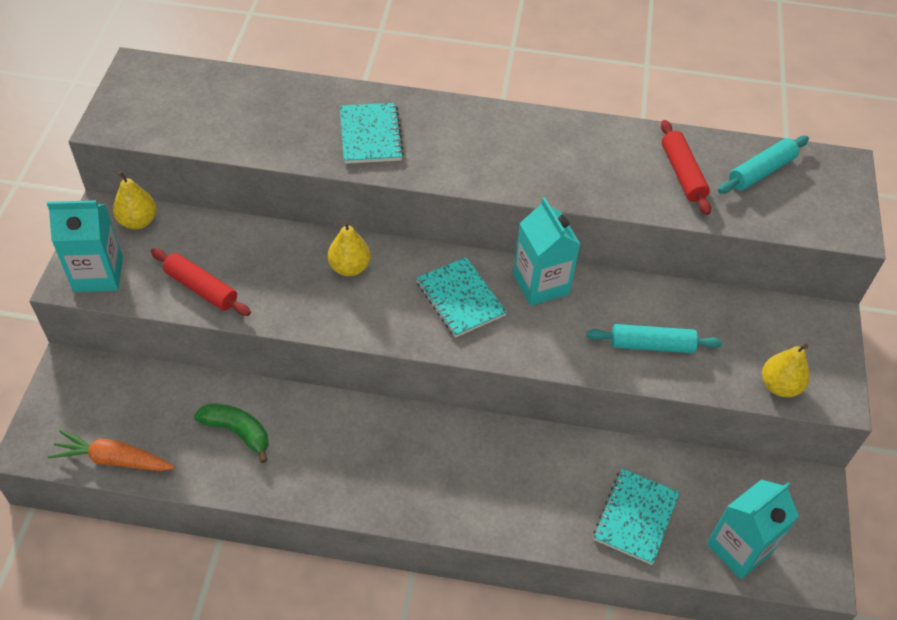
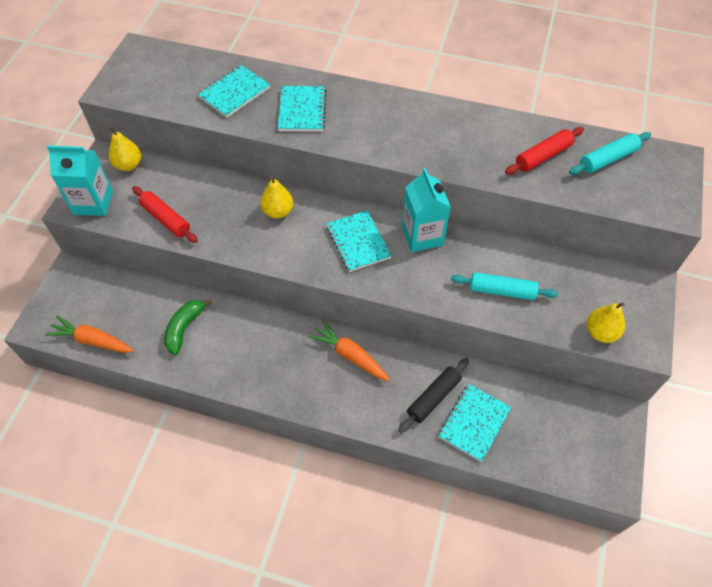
camera: 10 degrees right, 5 degrees up
(237, 432) = (184, 328): green banana -> green banana turned 105 degrees counterclockwise
(278, 118) = (234, 93): none -> turquoise notebook
(464, 447) = (350, 355): none -> orange carrot
(579, 490) = (433, 398): none -> black rolling pin
(682, 173) = (543, 156): red rolling pin -> red rolling pin turned 60 degrees clockwise
(739, 548) = (552, 456): turquoise carton -> none

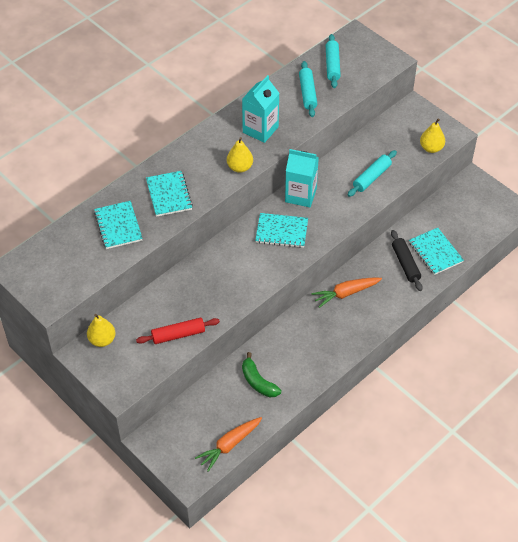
camera: 60 degrees left, 5 degrees down
(93, 202) = (126, 376): turquoise carton -> turquoise carton (260, 129)
(278, 211) = (221, 264): yellow pear -> yellow pear (240, 167)
(302, 110) = (169, 195): turquoise notebook -> turquoise notebook turned 45 degrees clockwise
(543, 156) = (307, 93): red rolling pin -> turquoise rolling pin

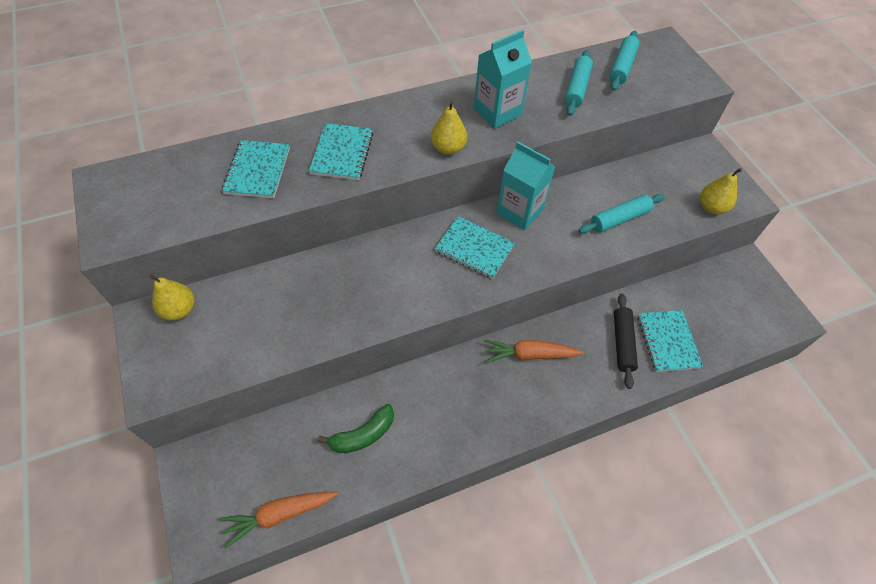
camera: 20 degrees right, 5 degrees up
(178, 335) = (273, 339): red rolling pin -> none
(258, 382) = (363, 435): green banana -> green banana turned 105 degrees counterclockwise

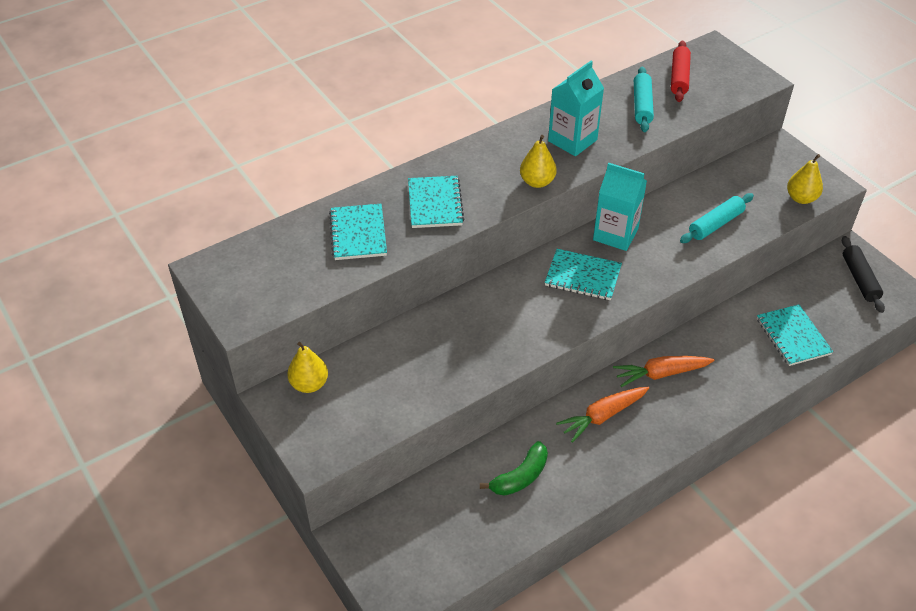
camera: 10 degrees left, 10 degrees down
(279, 515) = (464, 562): orange carrot -> orange carrot (602, 416)
(622, 67) = (679, 77): turquoise rolling pin -> red rolling pin
(622, 343) = (749, 346): black rolling pin -> black rolling pin (859, 279)

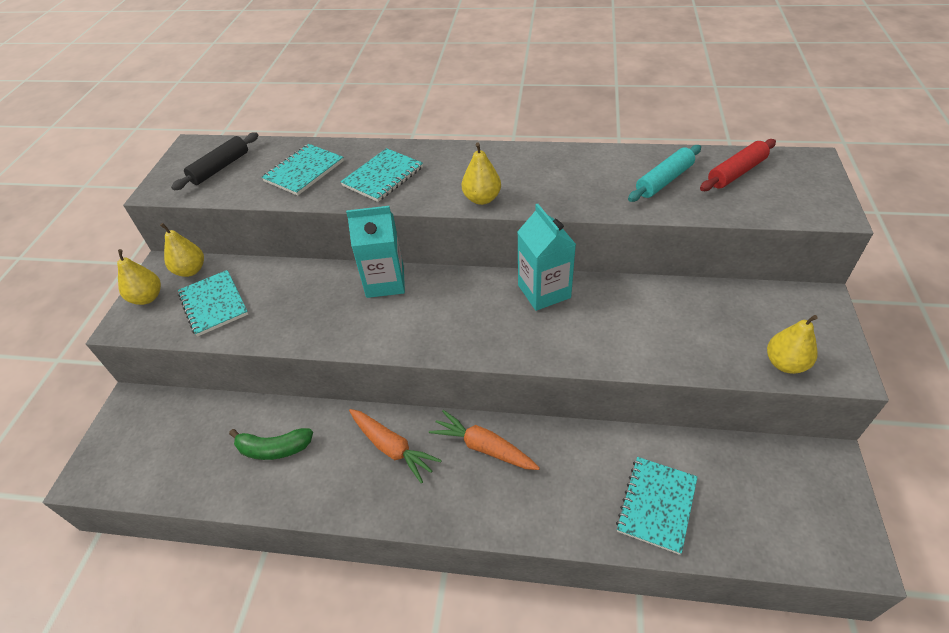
camera: 45 degrees right, 0 degrees up
(304, 428) = (147, 298): none -> yellow pear
(572, 140) = (558, 181): turquoise carton -> turquoise carton (385, 282)
(583, 276) = (471, 310): turquoise notebook -> turquoise notebook (214, 304)
(602, 416) = (392, 448): orange carrot -> orange carrot turned 150 degrees counterclockwise
(715, 224) = (653, 336): turquoise rolling pin -> none
(859, 279) = (808, 498): black rolling pin -> black rolling pin (220, 168)

